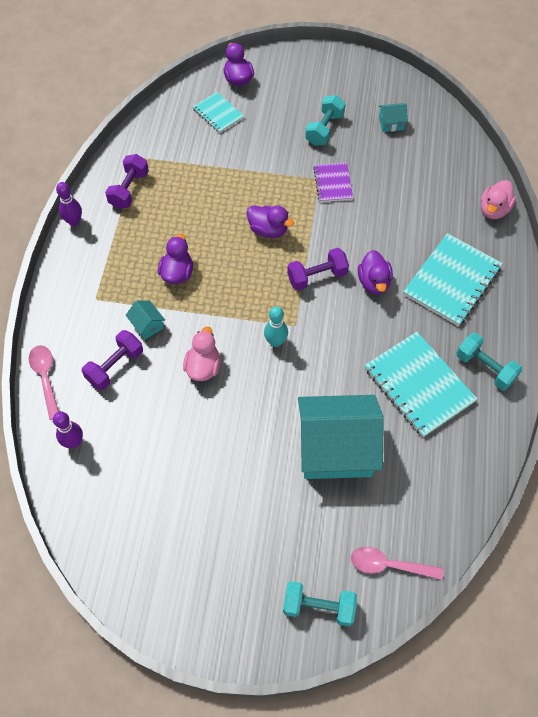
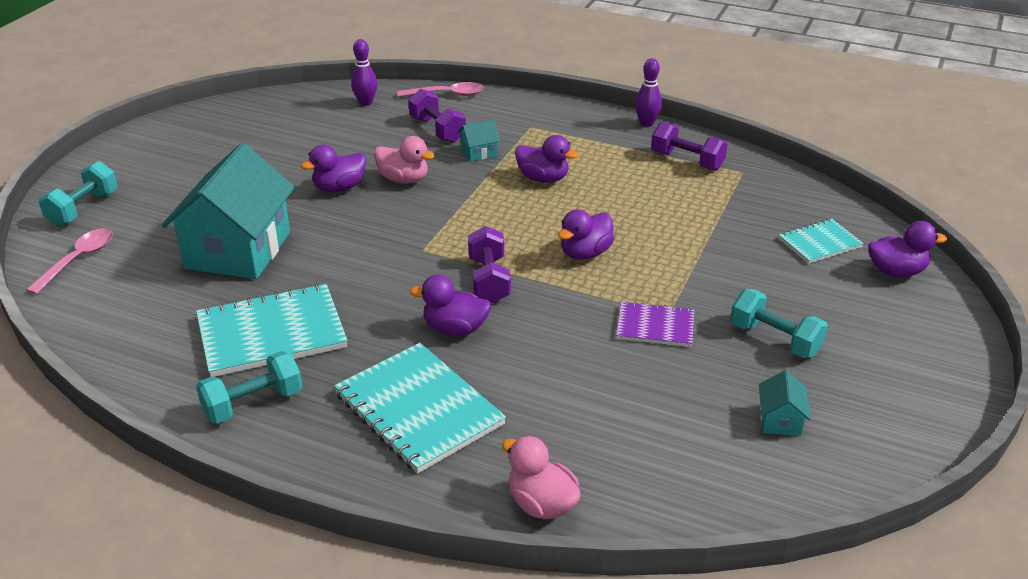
camera: 105 degrees right, 25 degrees down
(228, 410) = (339, 188): none -> purple duck
(275, 341) = (407, 232): turquoise bowling pin -> none

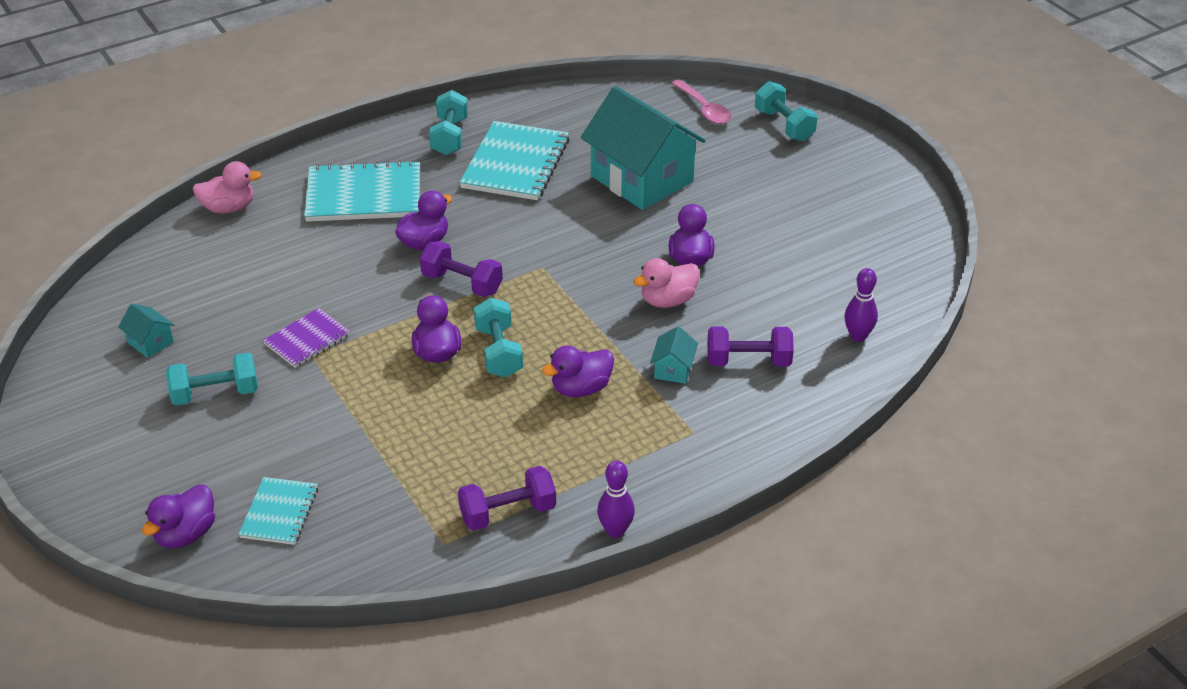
camera: 125 degrees right, 5 degrees up
(447, 94) = (828, 403): pink spoon -> none
(549, 226) = (499, 352): none -> turquoise dumbbell

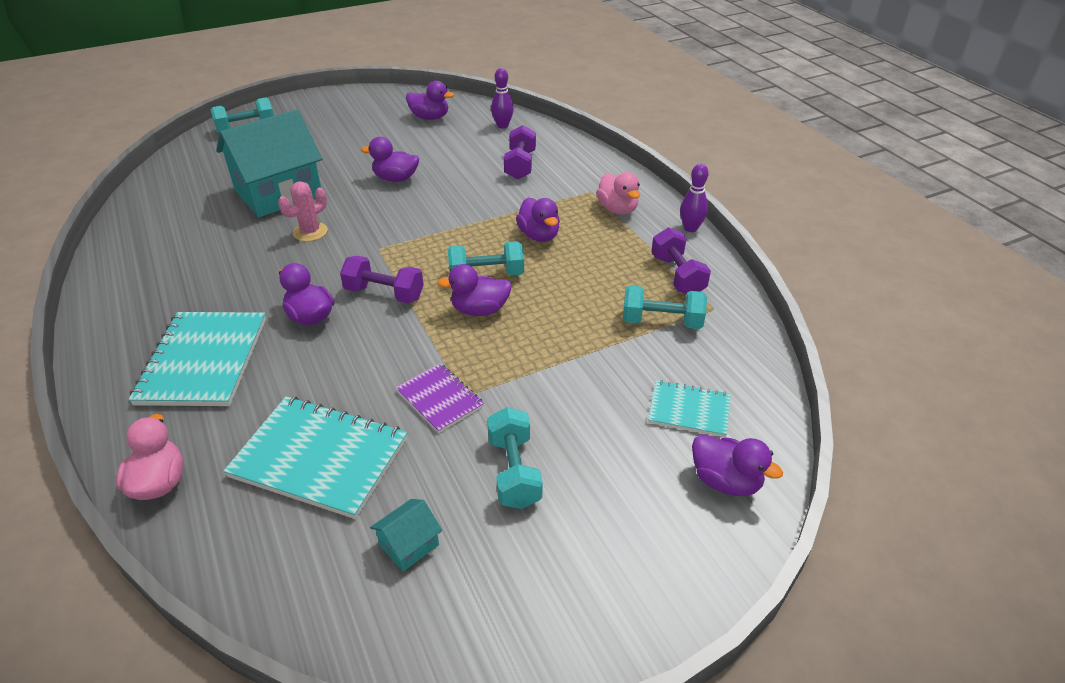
camera: 85 degrees left, 0 degrees up
(449, 136) = (135, 298): turquoise dumbbell -> turquoise dumbbell (661, 321)
(462, 283) = (384, 294): purple dumbbell -> purple dumbbell turned 75 degrees clockwise
(515, 164) = (212, 257): turquoise notebook -> turquoise notebook (320, 458)
(567, 215) = (310, 232): none -> pink cactus
(668, 300) = (443, 191): pink duck -> pink duck (617, 209)
(673, 369) = (523, 194): turquoise house -> none
(704, 109) = (197, 158): pink spoon -> none
(860, 266) = (430, 117): none -> purple duck

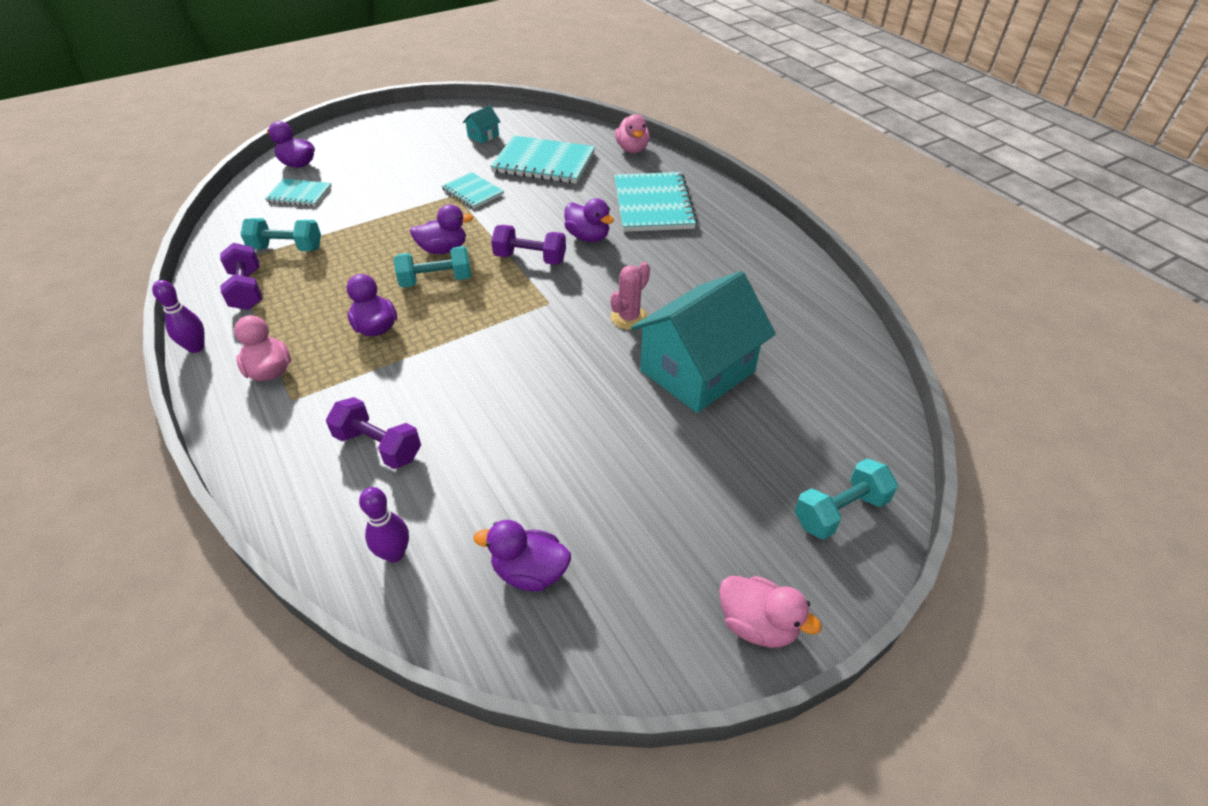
camera: 175 degrees right, 5 degrees up
(323, 100) = (757, 624): none -> pink duck
(396, 179) = (555, 406): purple duck -> none
(440, 399) = (472, 192): purple notebook -> turquoise notebook
(514, 471) = (424, 162): turquoise dumbbell -> none
(520, 165) = (378, 446): purple dumbbell -> purple dumbbell turned 60 degrees counterclockwise

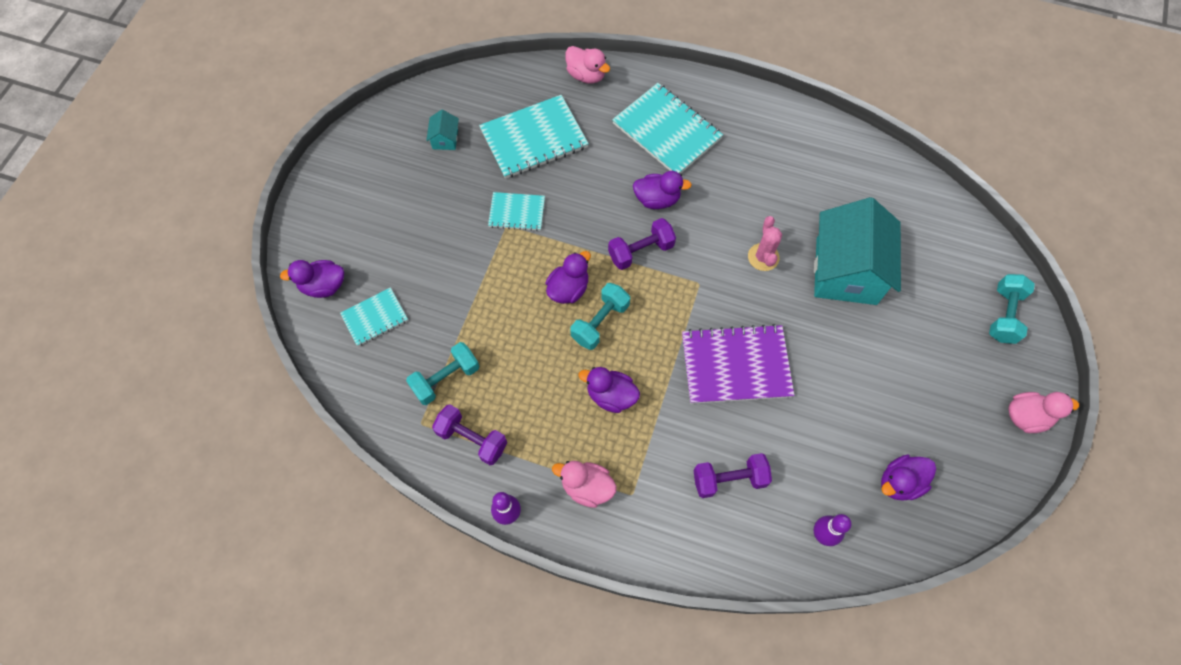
camera: 40 degrees left, 20 degrees up
(501, 372) = (735, 365): none -> purple notebook

